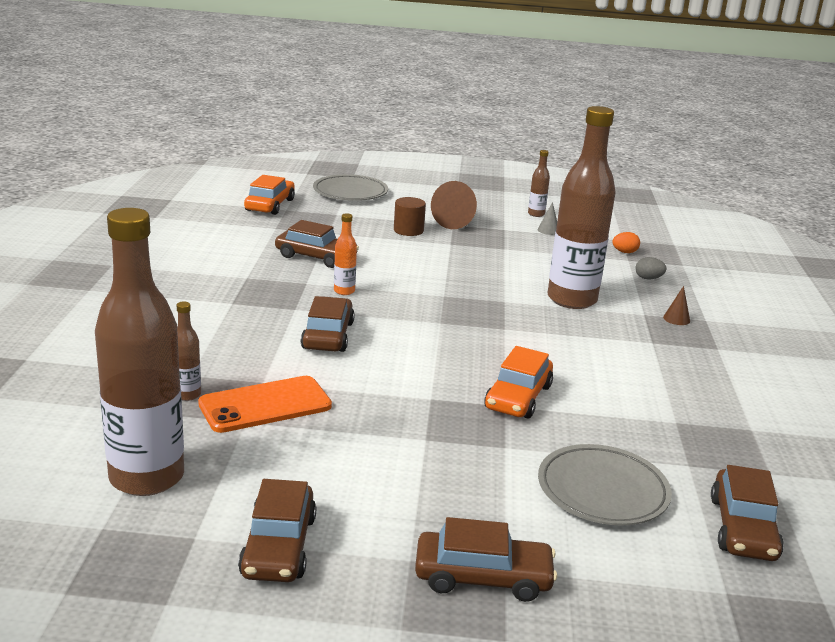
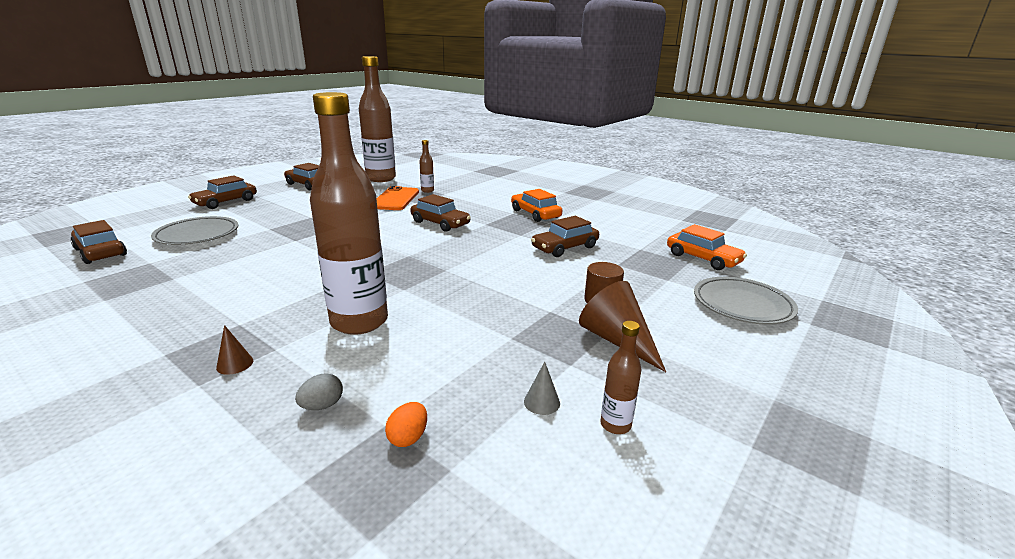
camera: 125 degrees right, 0 degrees up
(344, 291) = (494, 241): orange bottle -> none
(518, 397) = (293, 246): orange car -> orange car (535, 214)

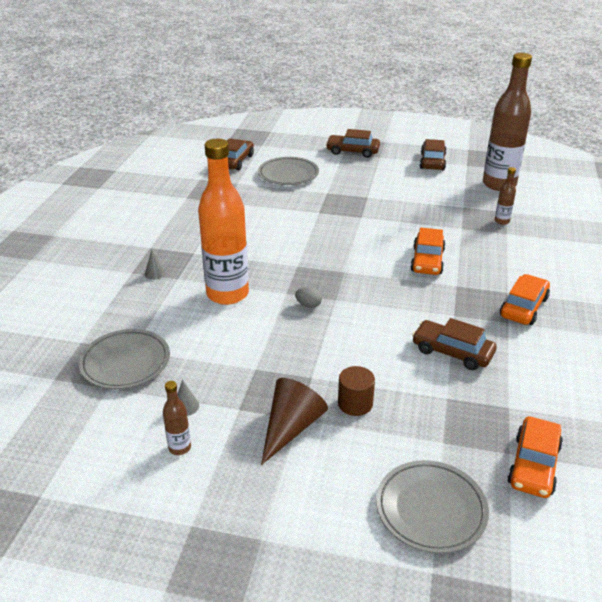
camera: 65 degrees right, 10 degrees up
(235, 364) = (155, 273): brown cone -> grey cone
(322, 406) = (136, 321): grey egg -> grey egg (308, 305)
(359, 322) = (227, 294): brown bottle -> orange bottle
(395, 199) = (455, 215): orange phone -> none
(408, 438) = (125, 363): orange egg -> grey plate
(440, 223) = (427, 260): brown car -> orange car

